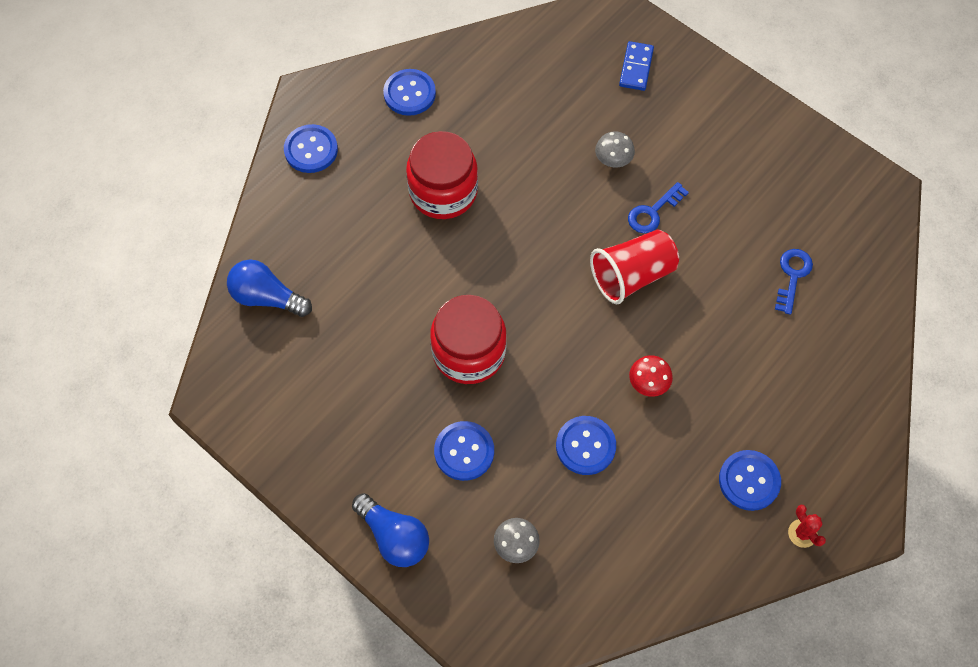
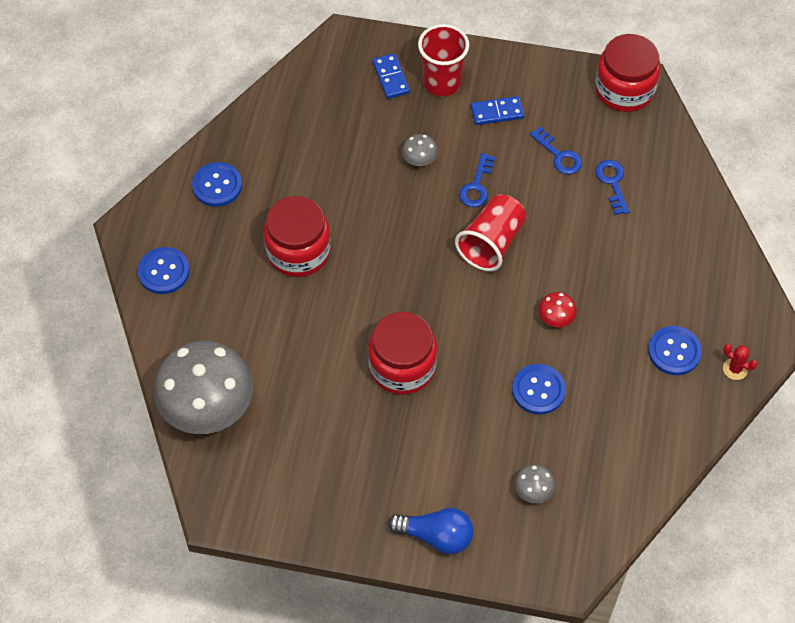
camera: 30 degrees left, 5 degrees down
(267, 297) = (208, 408): blue light bulb -> grey mushroom
(464, 451) = (448, 443): blue button -> none
(682, 95) = (442, 83): none -> red cup
(719, 149) = (497, 112): none -> blue domino
(755, 222) = (559, 155): none -> blue key
(864, 188) = (624, 89): none -> red jar

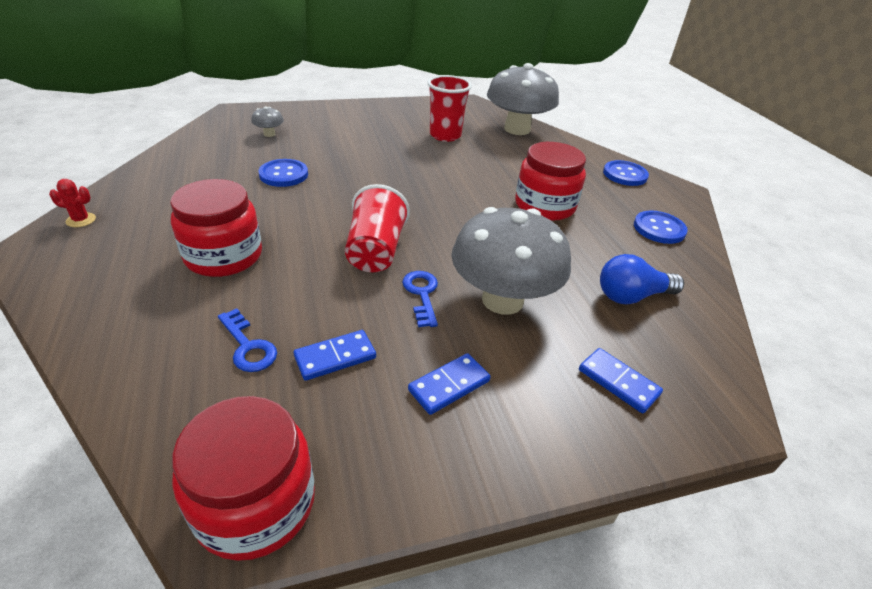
camera: 150 degrees right, 20 degrees down
(402, 366) = (404, 166): red jar -> red jar (224, 256)
(419, 160) = (502, 300): grey mushroom -> grey mushroom, size x2.48
(436, 536) = (330, 112): blue light bulb -> blue light bulb (632, 296)
(442, 83) = (550, 400): red cup -> red cup (445, 135)
(555, 319) = (283, 215): red mushroom -> none
(559, 155) = (335, 357): blue key -> blue domino
(674, 351) = (151, 218): blue button -> none

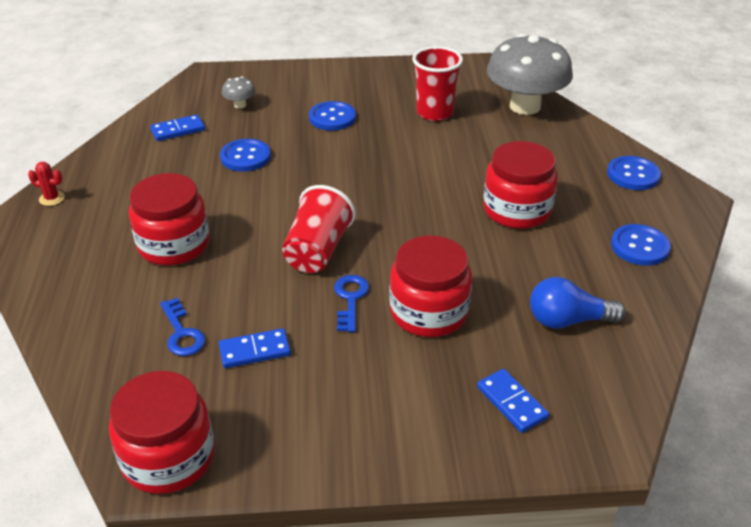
camera: 15 degrees right, 0 degrees up
(357, 141) = (332, 118): none -> blue button
(449, 385) = (349, 387): blue domino -> blue domino (178, 130)
(502, 300) = (429, 312): grey mushroom -> red jar

